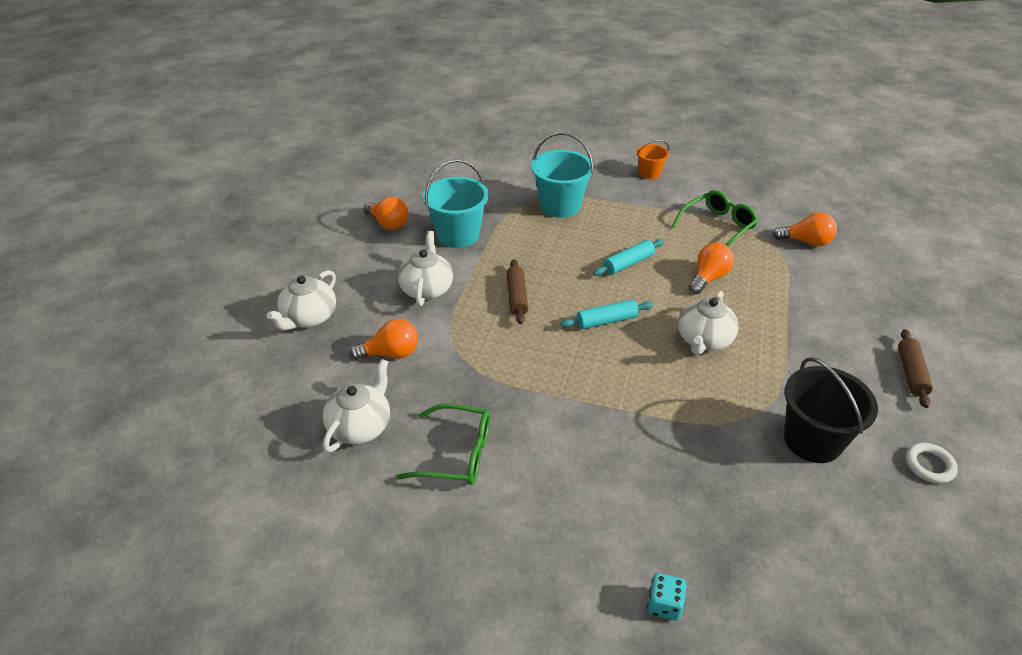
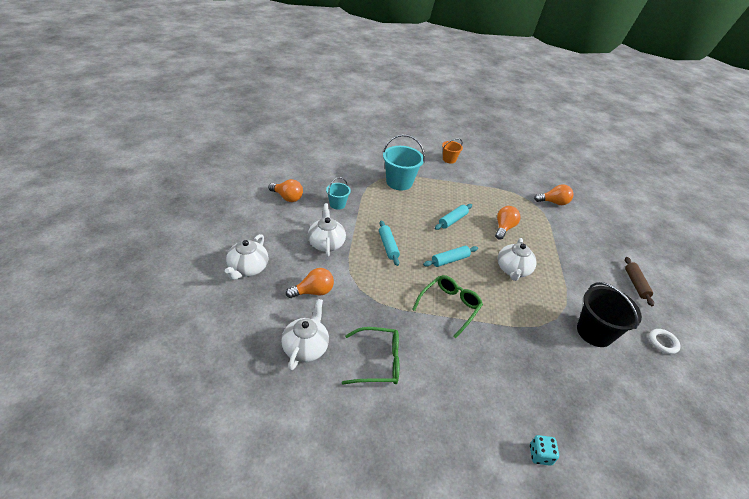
camera: 15 degrees left, 0 degrees up
(458, 235) = (337, 204): turquoise bucket -> turquoise bucket, size x0.55
(517, 297) = (388, 246): brown rolling pin -> turquoise rolling pin
(718, 226) = (500, 194): green glasses -> green glasses (449, 306)

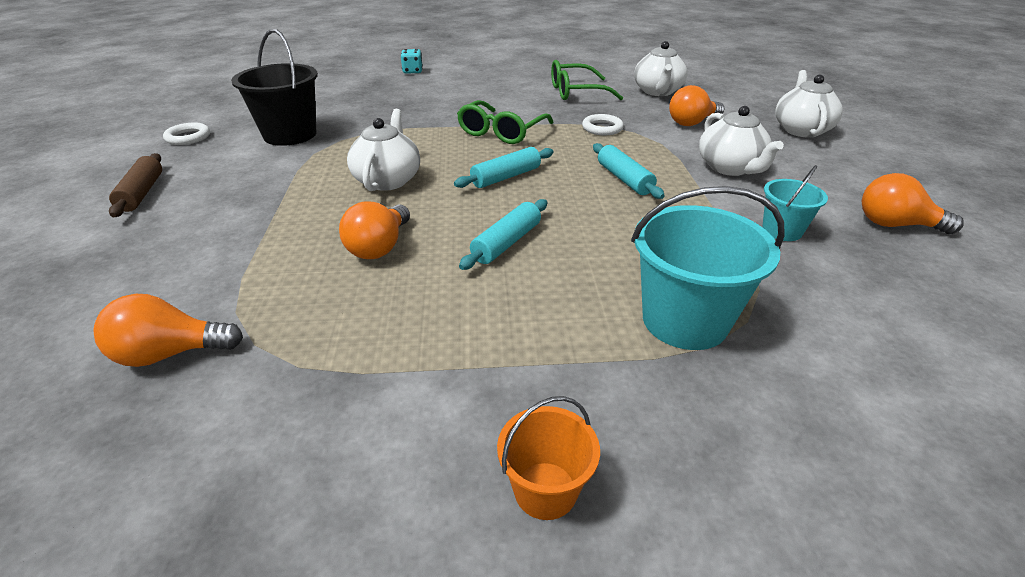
camera: 175 degrees right, 5 degrees down
(379, 297) = (602, 128): none -> white ring

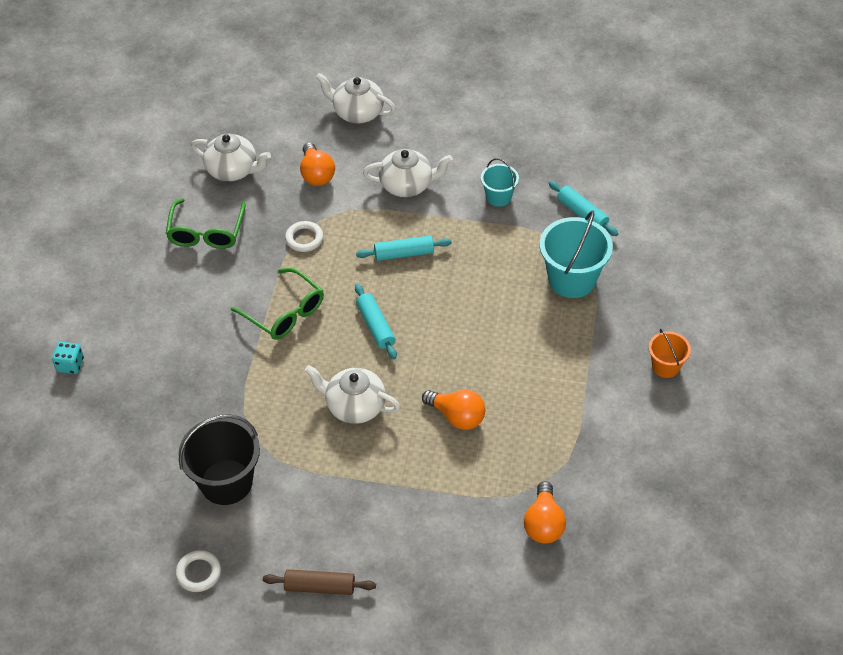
camera: 75 degrees left, 15 degrees up
(507, 243) = (472, 344): turquoise rolling pin -> turquoise rolling pin (582, 213)
(895, 225) = (508, 140): orange light bulb -> none

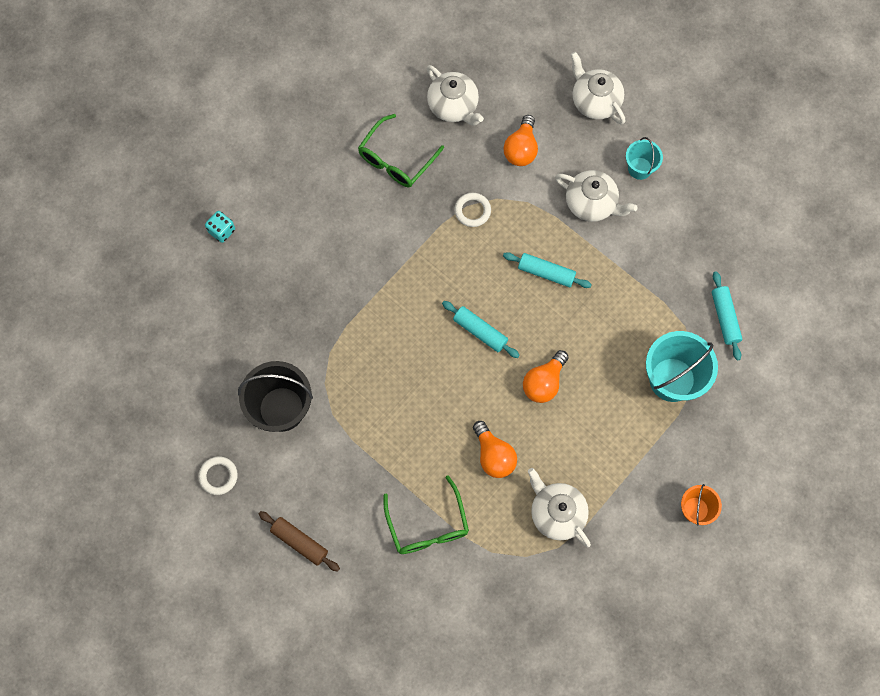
camera: 30 degrees right, 20 degrees up
(284, 312) = (414, 276): green glasses -> green glasses (427, 525)
(354, 406) = (418, 398): white teapot -> white teapot (556, 513)
(375, 326) = (480, 331): turquoise rolling pin -> turquoise rolling pin turned 60 degrees counterclockwise
(498, 197) = (663, 260): turquoise bucket -> turquoise bucket (640, 168)
(543, 523) = (501, 592): orange light bulb -> orange light bulb (544, 382)

